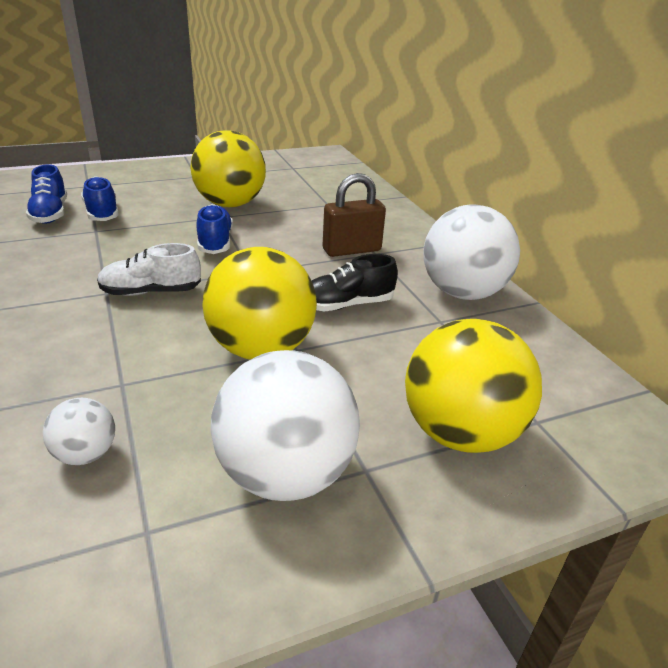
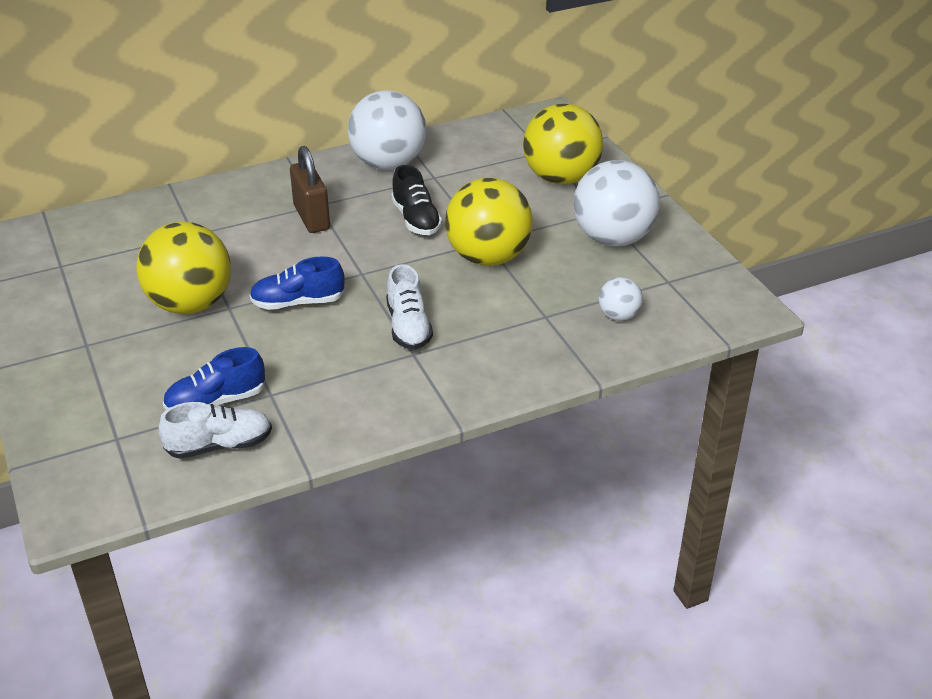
camera: 90 degrees left, 5 degrees up
(50, 214) = (219, 445): blue shoe -> white shoe

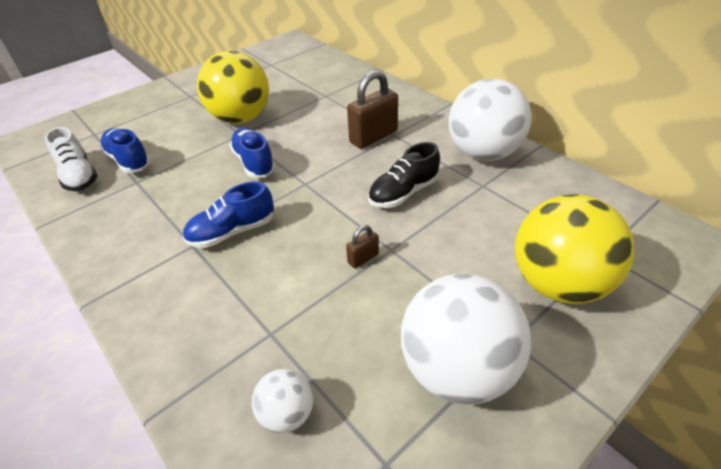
camera: 75 degrees right, 5 degrees up
(408, 327) = (232, 232): white shoe -> blue shoe
(488, 257) = (363, 258): yellow ball -> brown padlock

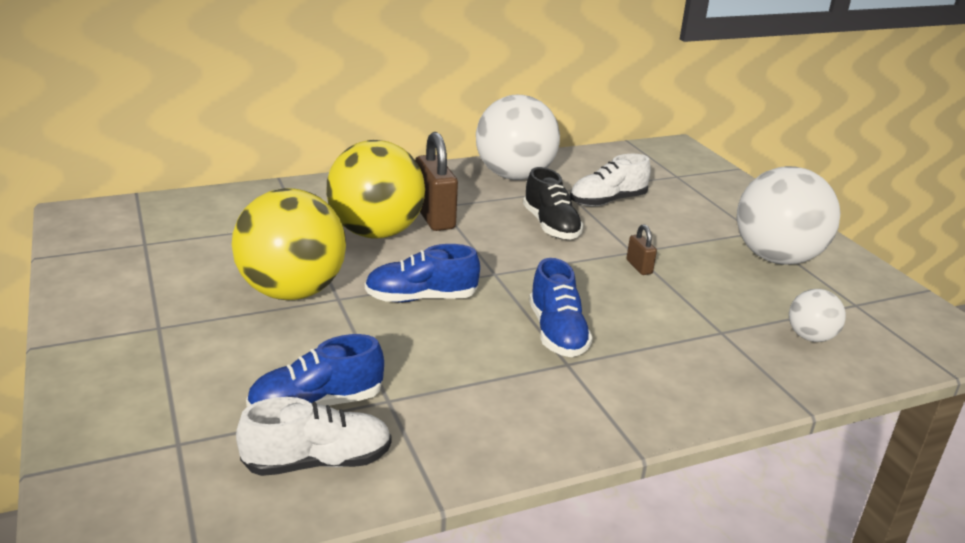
camera: 75 degrees left, 15 degrees down
(484, 215) = (607, 201): none -> white shoe
(557, 283) = (702, 200): yellow ball -> yellow ball (376, 233)

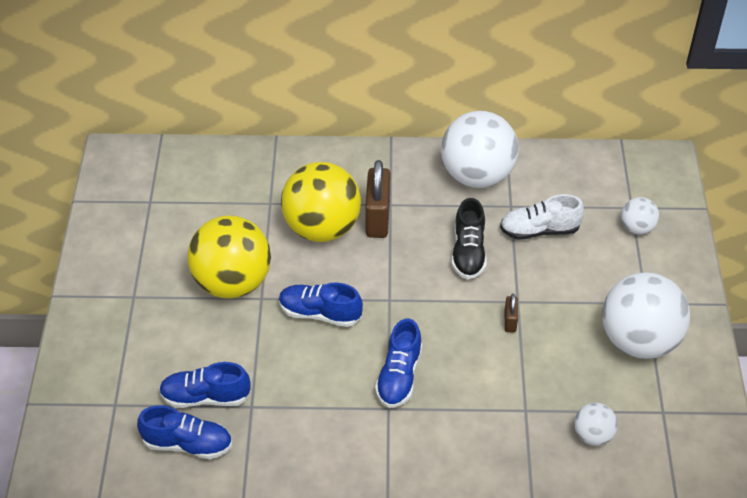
camera: 25 degrees right, 20 degrees up
(318, 462) = (188, 444): white shoe -> blue shoe
(695, 187) = (637, 228): none -> white ball

